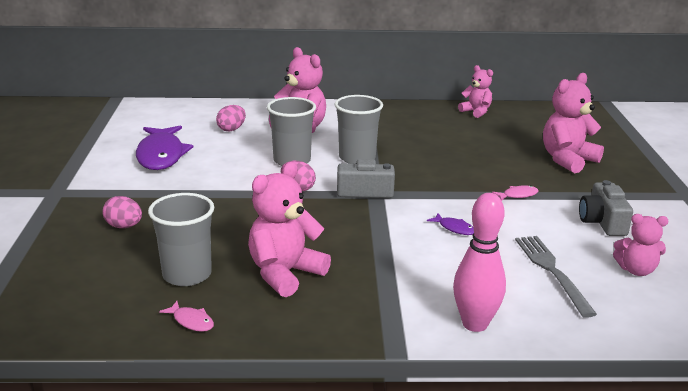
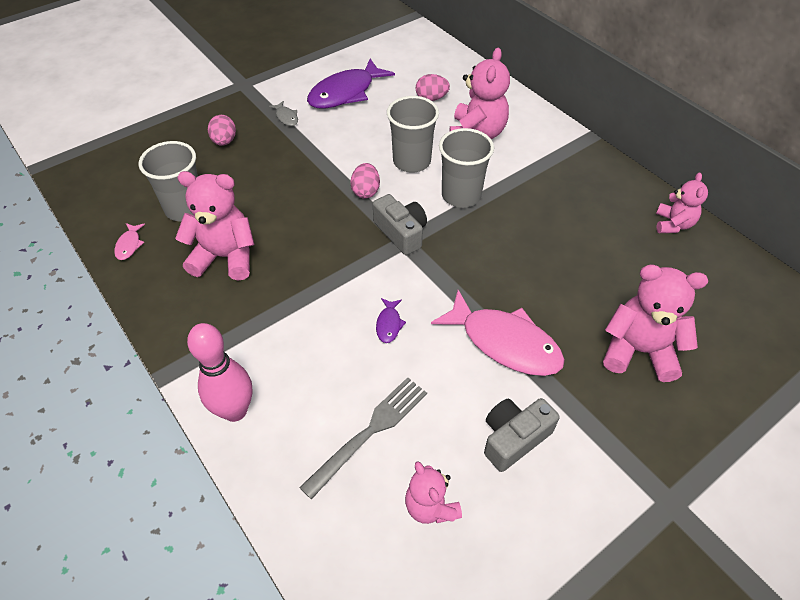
camera: 55 degrees right, 25 degrees up
(145, 188) = (286, 117): none -> grey fish
(518, 195) = (504, 342): pink fish -> pink fish, size x2.38

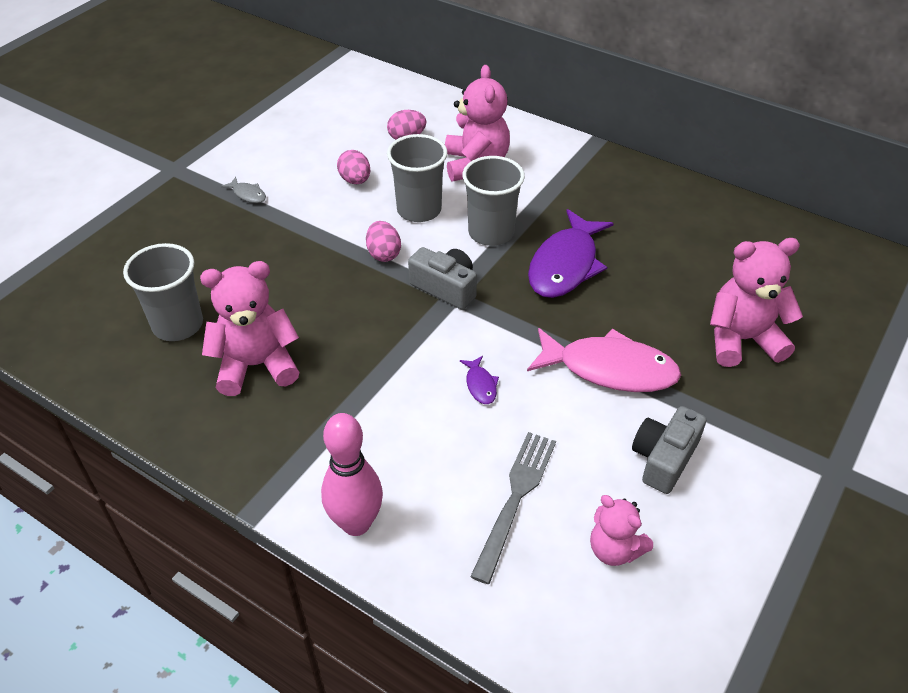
camera: 20 degrees left, 5 degrees down
(129, 245) = (129, 383): pink fish -> none
(224, 141) = (186, 238): pink egg -> pink egg (355, 180)
(345, 93) = (305, 152): purple fish -> purple fish (565, 265)
(673, 224) = (717, 210): pink teddy bear -> none

